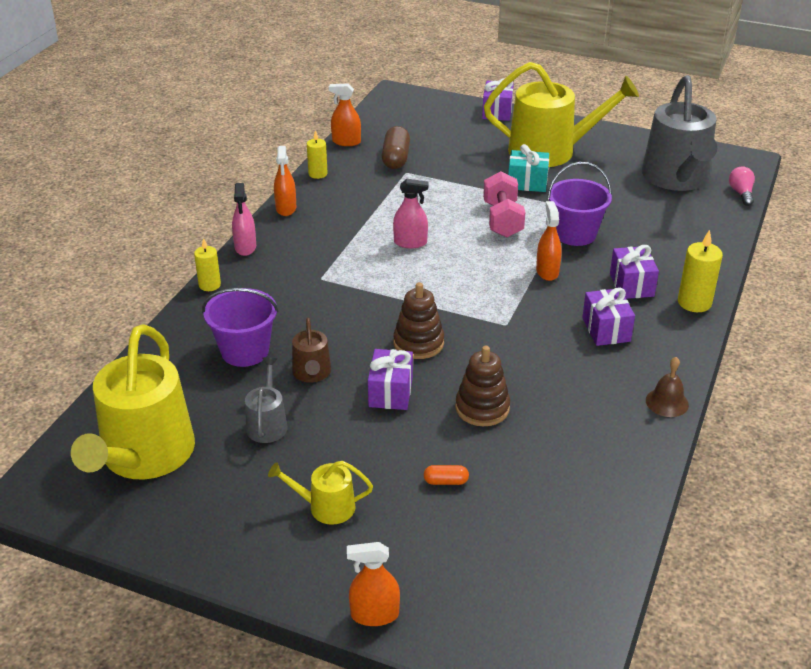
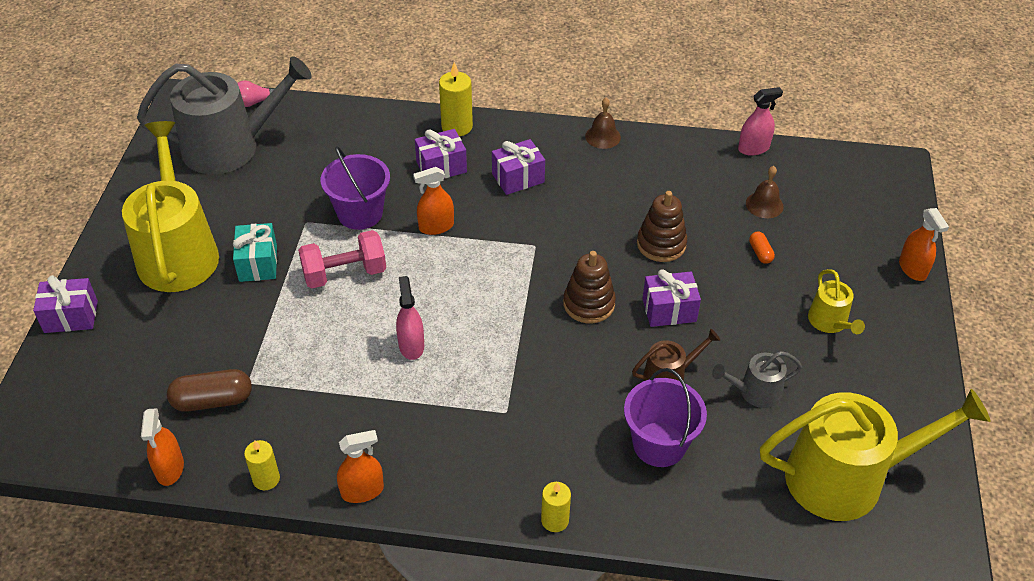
camera: 105 degrees left, 10 degrees up
(245, 247) = (464, 508): pink spray bottle -> pink spray bottle (753, 148)
(522, 508) = (764, 205): none -> brown bell

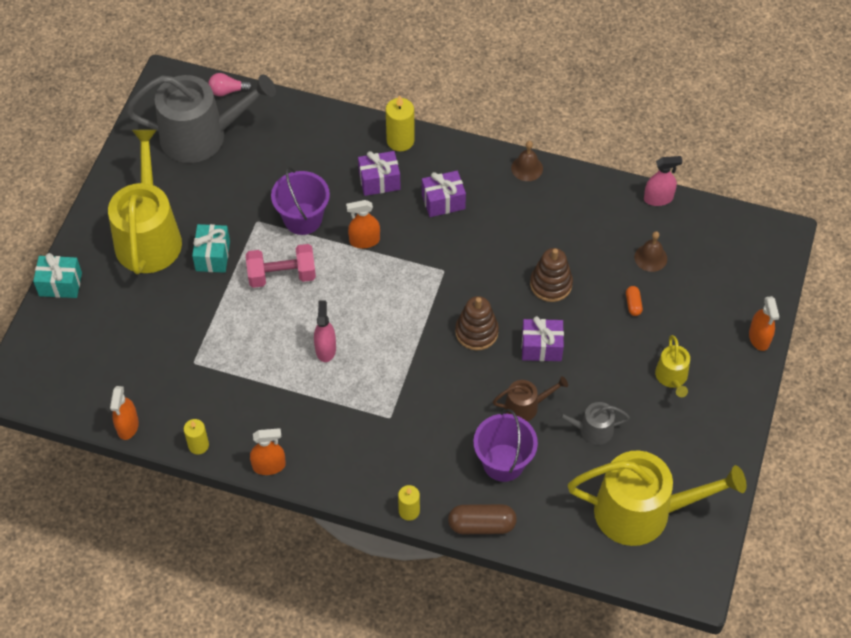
camera: 10 degrees right, 10 degrees up
(71, 316) = (60, 284): purple gift -> turquoise gift
(213, 400) = (165, 374): brown capsule -> brown capsule (481, 525)

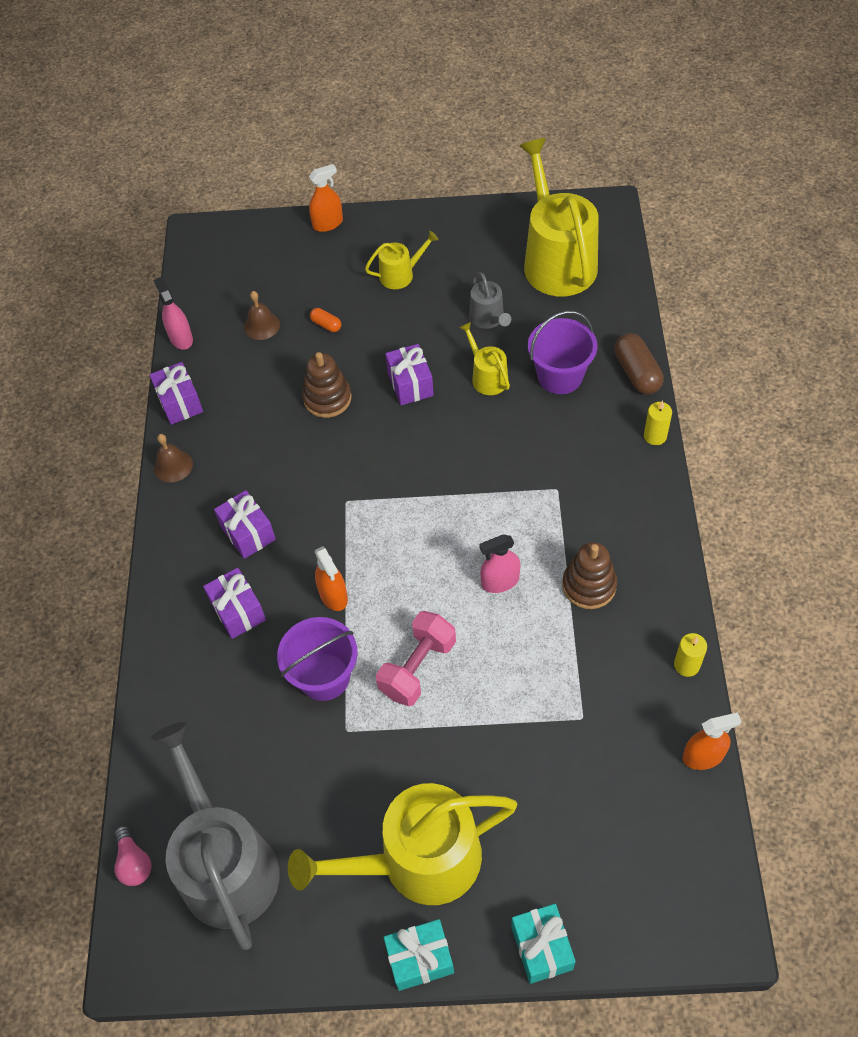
camera: 105 degrees left, 0 degrees up
(212, 256) = (419, 762): turquoise gift -> turquoise gift (420, 959)
(269, 466) = (673, 582): orange spray bottle -> none
(282, 275) = (417, 667): pink dumbbell -> pink dumbbell turned 60 degrees clockwise
(400, 140) = (167, 610): yellow candle -> none
(476, 332) = (415, 445): brown stacking toy -> brown stacking toy (589, 585)
(526, 406) = (487, 377): brown watering can -> yellow watering can
(588, 184) = (180, 403): none -> purple gift
(633, 304) = (326, 325): orange capsule -> orange capsule turned 60 degrees clockwise

